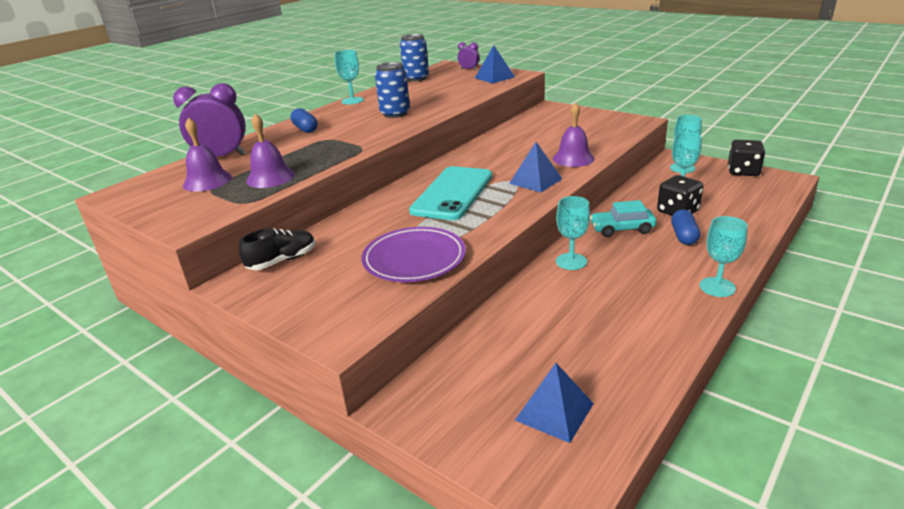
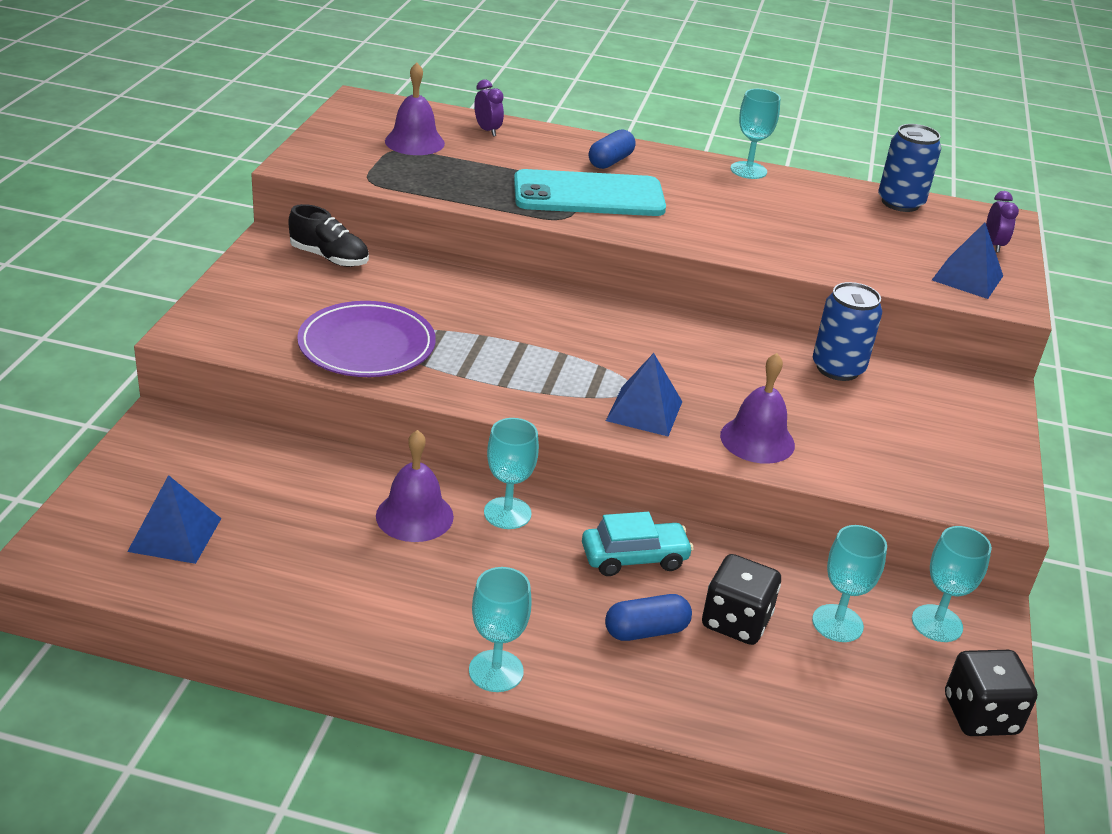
camera: 60 degrees right, 5 degrees up
(221, 157) = (487, 130): purple clock -> purple clock, size x0.50
(270, 177) = (441, 177): purple bell -> purple bell (414, 516)
(395, 114) = (714, 216): blue can -> blue can (838, 368)
(452, 193) = (561, 342): turquoise phone -> turquoise phone (588, 195)
(622, 229) = (634, 558): turquoise car -> turquoise car turned 105 degrees clockwise

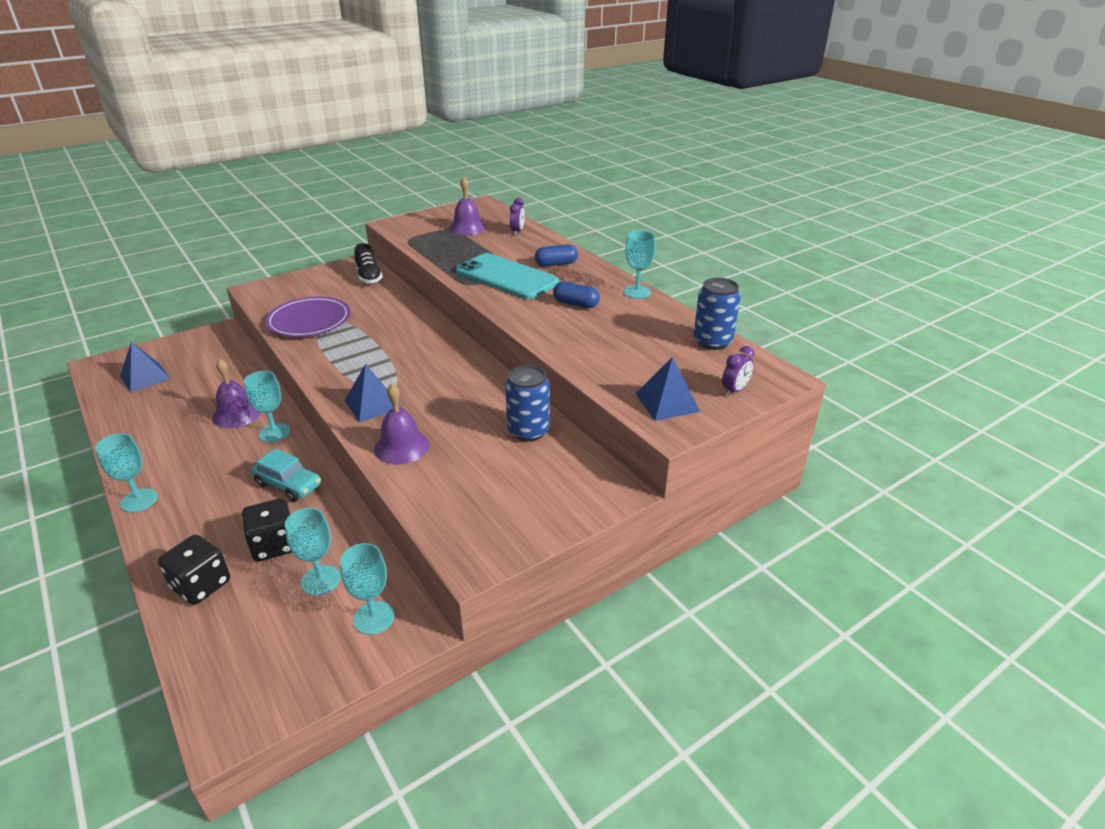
camera: 45 degrees right, 0 degrees up
(646, 631) = (227, 523): blue capsule -> blue capsule (575, 304)
(980, 715) = (298, 686): black dice -> black dice (201, 585)

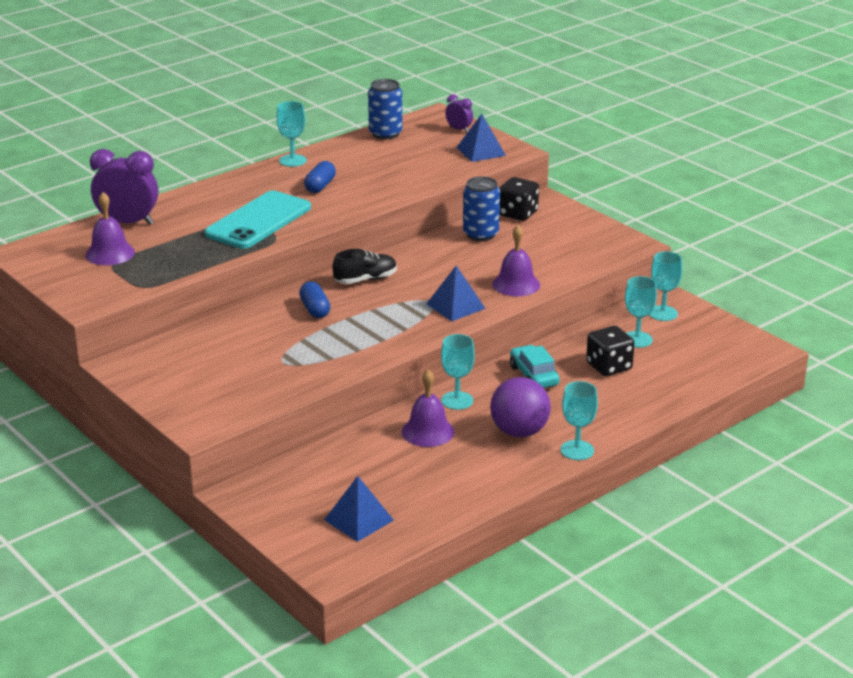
camera: 95 degrees left, 5 degrees down
(198, 466) = (519, 432): none -> purple ball
(201, 585) = (662, 389): black dice -> black dice (518, 214)
(288, 485) = (533, 376): turquoise car -> turquoise car turned 45 degrees counterclockwise
(309, 321) = (289, 370): purple plate -> none
(369, 277) = (167, 350): black shoe -> black shoe (365, 279)
(517, 232) = (128, 223): purple clock -> purple clock, size x1.99
(556, 264) = (225, 198): blue capsule -> blue capsule (315, 309)

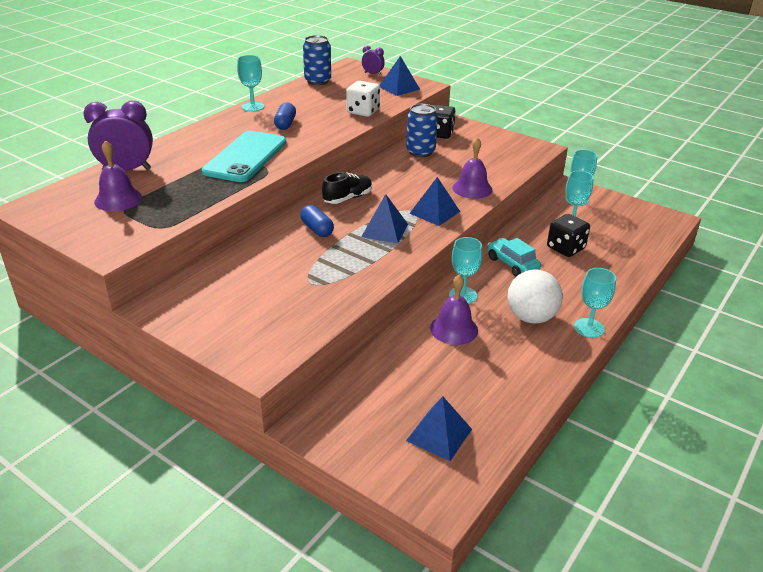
camera: 15 degrees left, 5 degrees up
(388, 319) = (384, 230): none -> blue pyramid
(419, 179) = (363, 111): none -> white dice
(519, 432) = (531, 317): purple ball -> white ball

